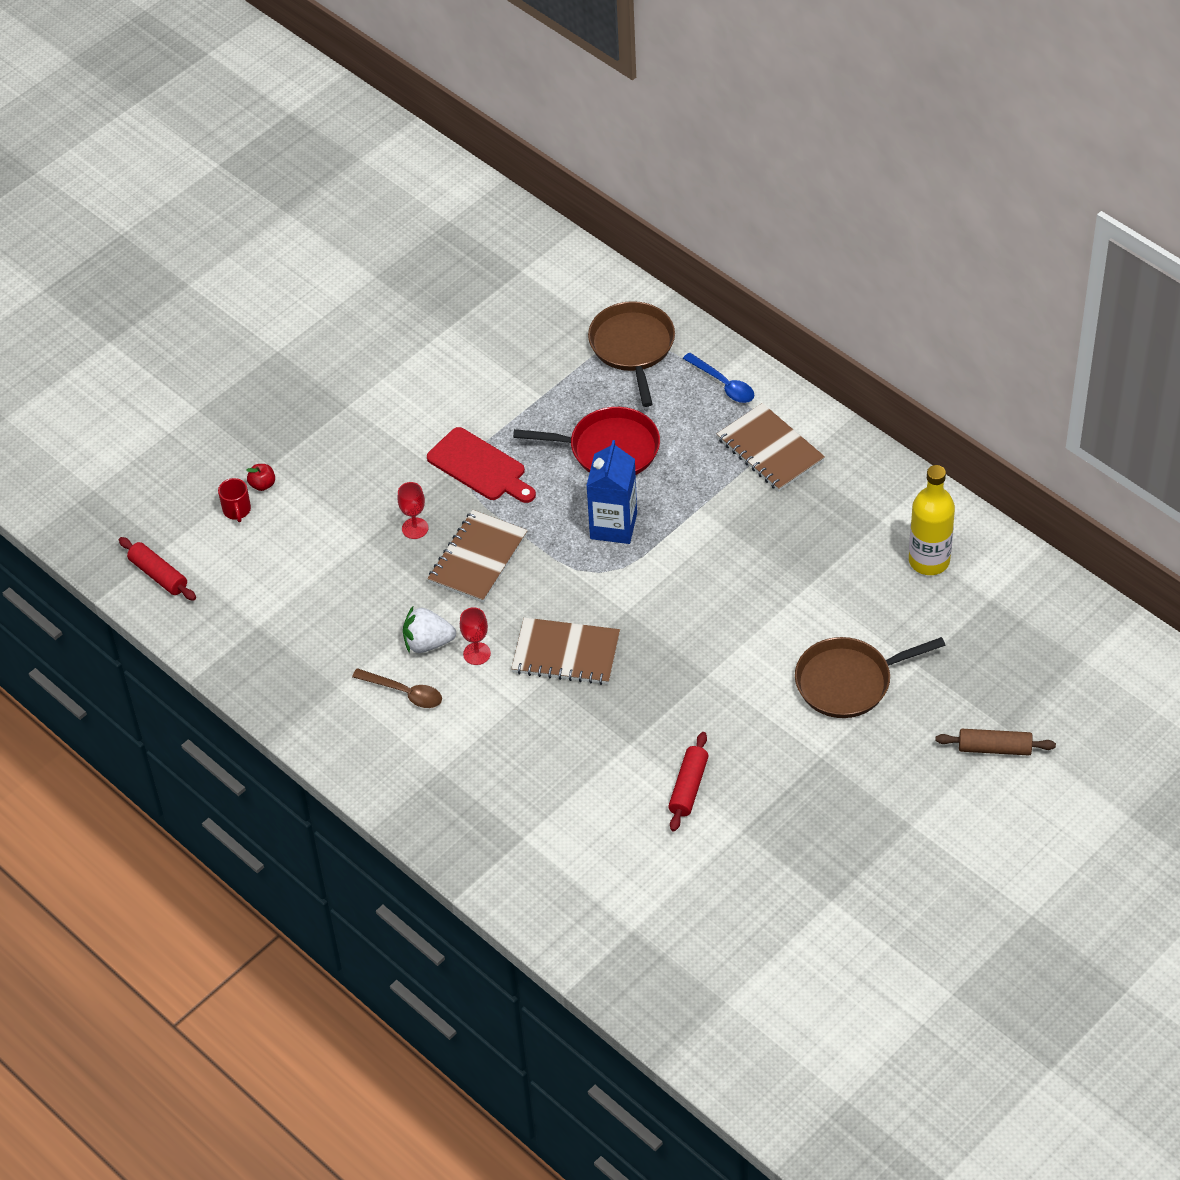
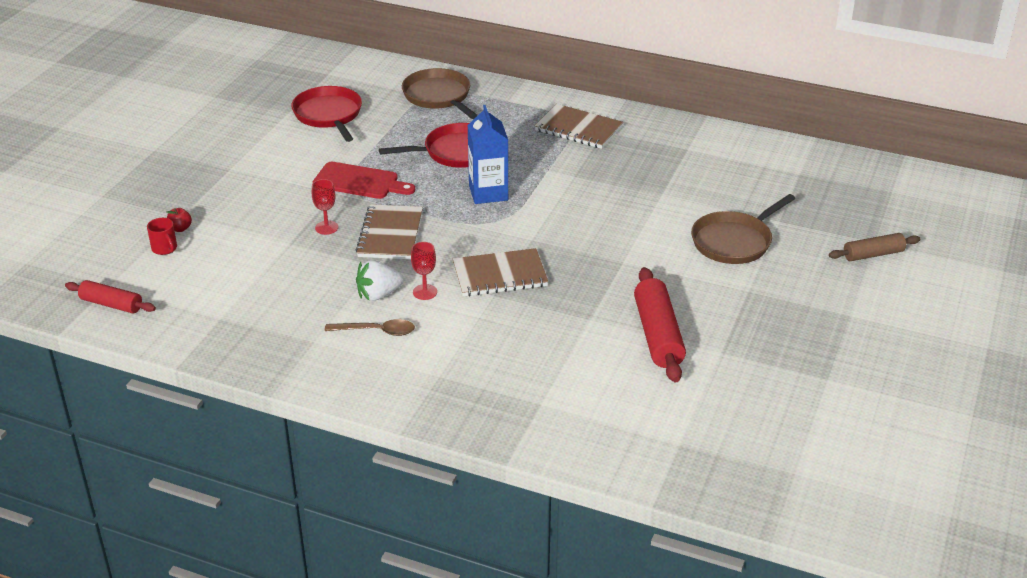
camera: 25 degrees left, 15 degrees down
(491, 345) = (328, 115): none -> red pan
(688, 787) = (657, 335): red rolling pin -> red rolling pin, size x1.62
(723, 384) = (519, 102): blue spoon -> none
(929, 561) = (739, 163): yellow bottle -> none

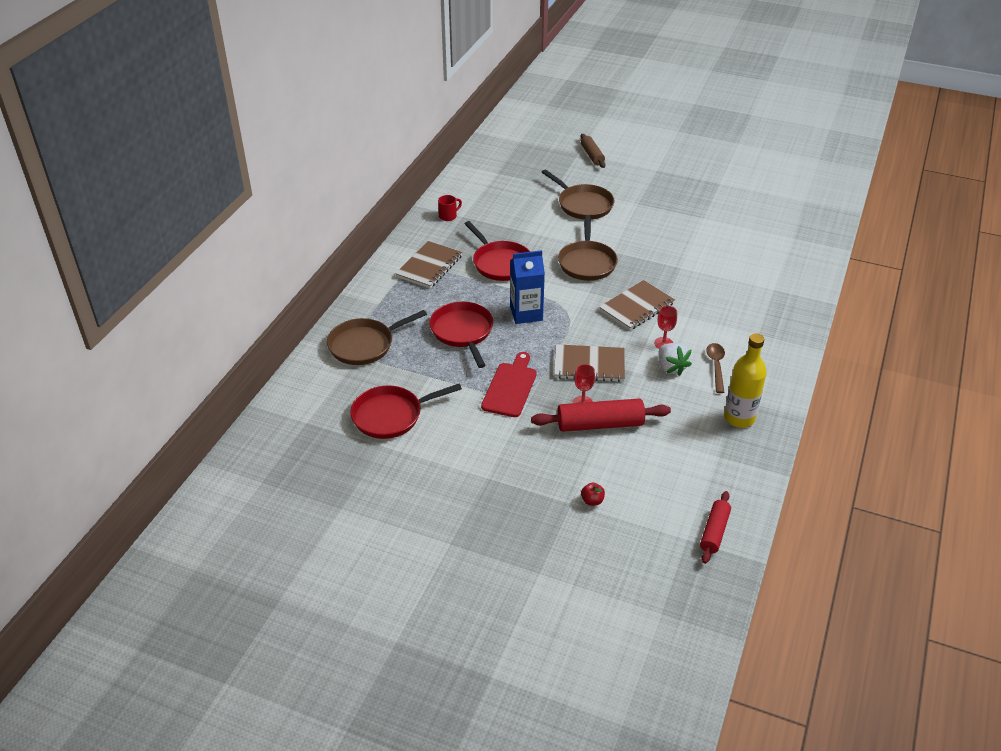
camera: 90 degrees left, 5 degrees up
(165, 249) = (625, 507): red mug -> red mug (448, 216)
(279, 340) = (739, 418): none -> yellow bottle
(500, 275) = (636, 307): brown notebook -> brown notebook turned 60 degrees clockwise
(588, 176) = (500, 263): none -> red pan
(594, 240) = (587, 263): none -> brown pan
(657, 335) = (692, 240): red rolling pin -> red rolling pin (600, 424)

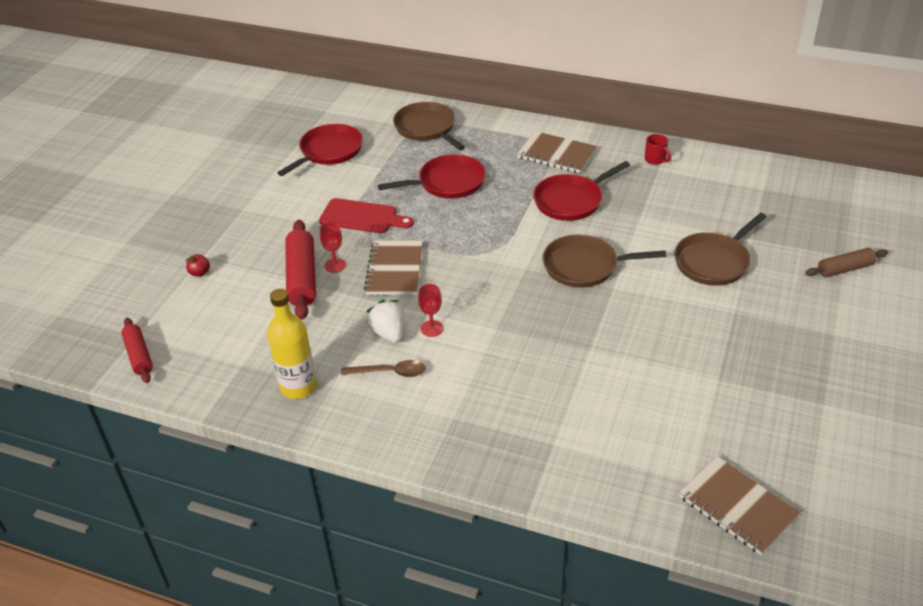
camera: 90 degrees right, 0 degrees up
(391, 416) = (329, 151): red pan -> red pan turned 60 degrees clockwise
(526, 313) = (481, 223): blue carton -> none
(636, 307) = (500, 307): brown notebook -> brown notebook (737, 507)
(671, 367) = (388, 333): white strawberry -> white strawberry turned 90 degrees clockwise
(714, 532) = (139, 356): red rolling pin -> red rolling pin turned 45 degrees clockwise

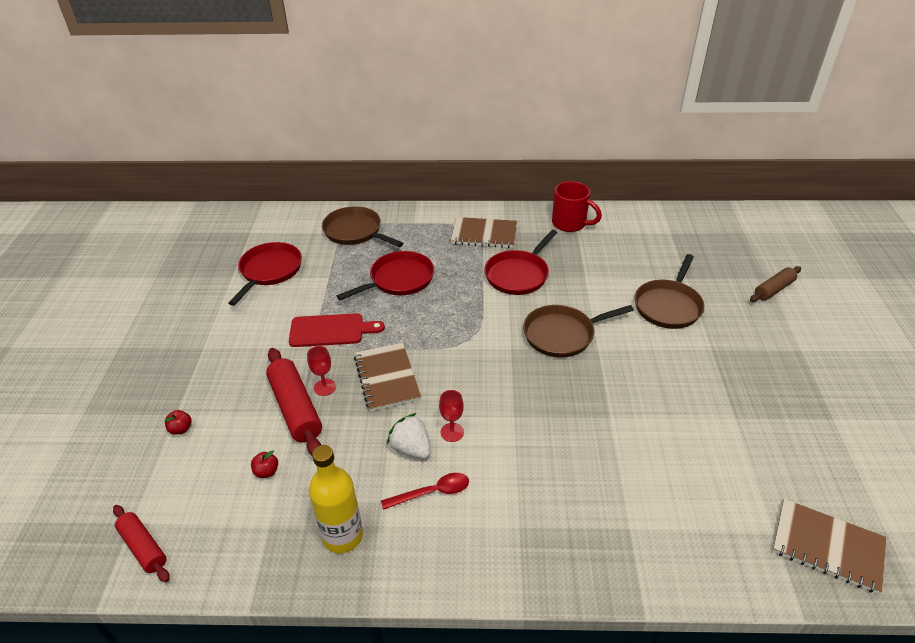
camera: 20 degrees left, 0 degrees up
(257, 323) = (266, 471): none -> red apple
(390, 372) = (432, 492): brown spoon -> red spoon
(655, 160) = (570, 224): red mug -> red mug, size x1.84

